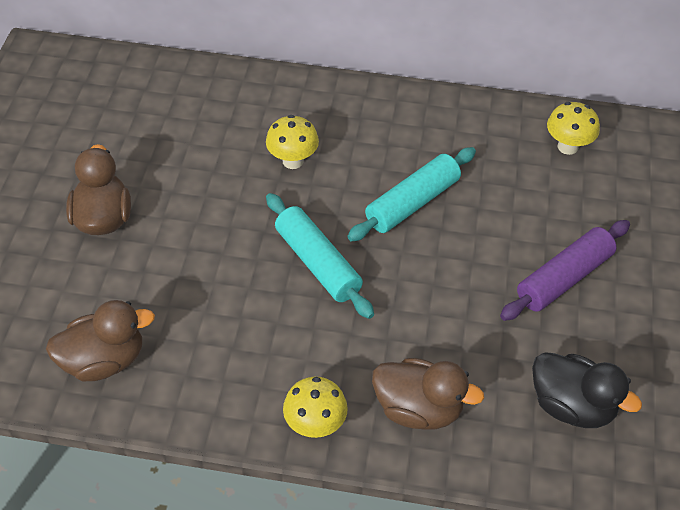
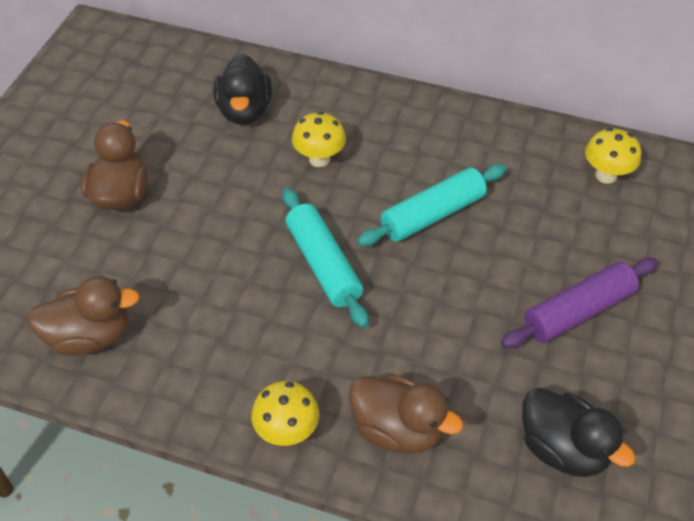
camera: 10 degrees right, 0 degrees up
(209, 121) = (245, 111): none -> black duck

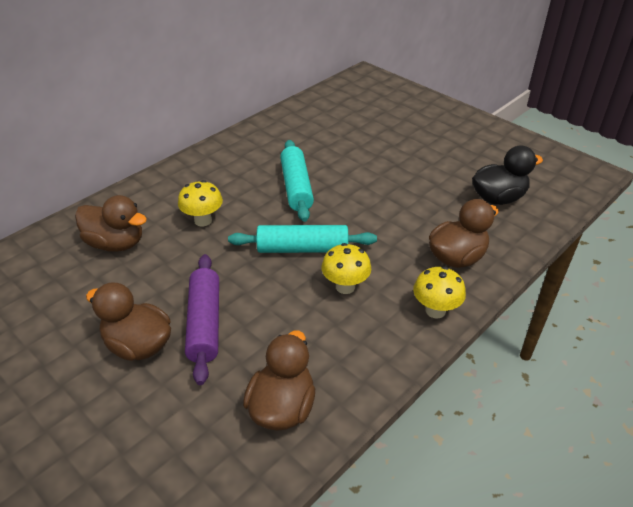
camera: 65 degrees left, 10 degrees down
(245, 111) = (116, 243): black duck -> brown duck
(578, 311) = (408, 160): purple rolling pin -> purple rolling pin (204, 323)
(606, 175) = (317, 116): yellow mushroom -> yellow mushroom (345, 287)

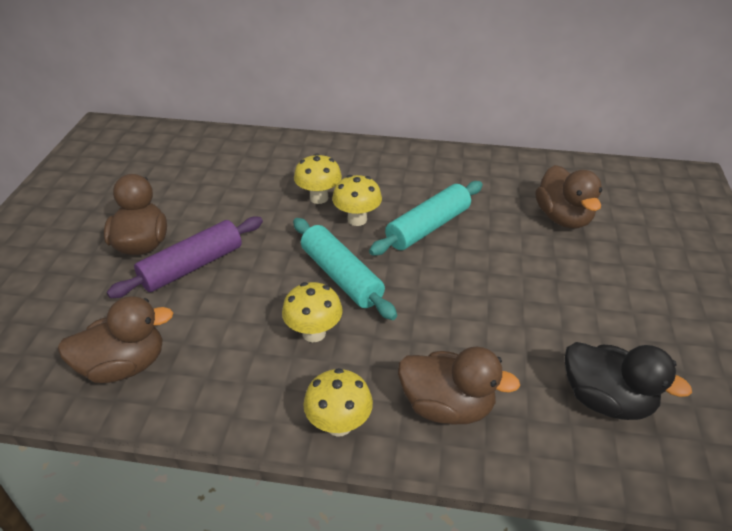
camera: 55 degrees right, 0 degrees up
(116, 243) = (246, 170): brown duck -> brown duck (563, 218)
(251, 214) = (357, 219): none -> yellow mushroom

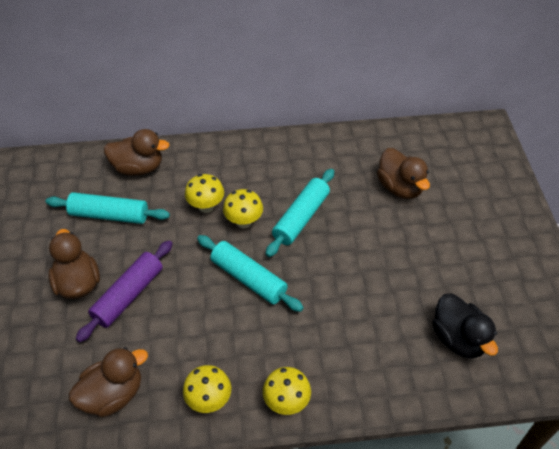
camera: 15 degrees left, 10 degrees up
(207, 188) = (109, 215): none -> turquoise rolling pin
(314, 333) = (244, 333): yellow mushroom -> yellow mushroom (209, 400)
(447, 406) = (355, 369): brown duck -> brown duck (138, 168)
(606, 400) = (458, 338): black duck -> black duck turned 45 degrees clockwise

